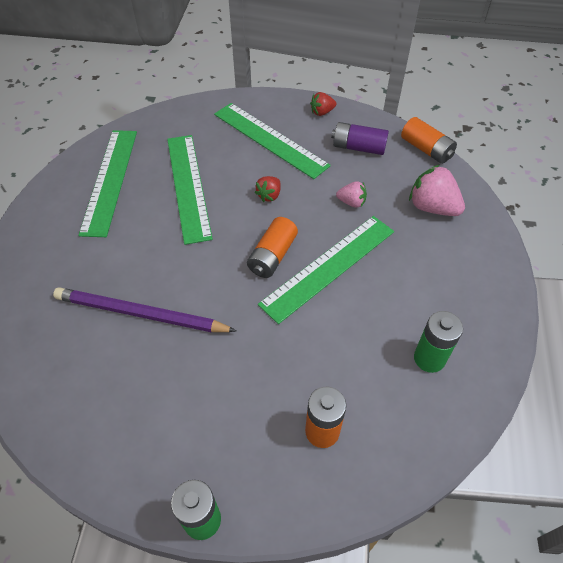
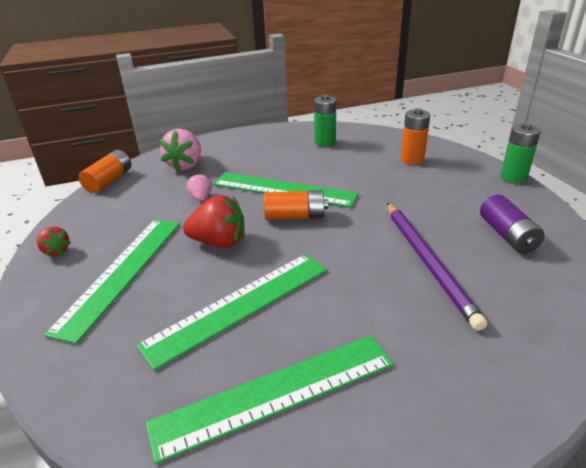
camera: 115 degrees left, 20 degrees down
(269, 195) = (219, 242): red strawberry -> red strawberry, size x1.79
(358, 147) = (118, 213): purple battery -> purple battery (507, 235)

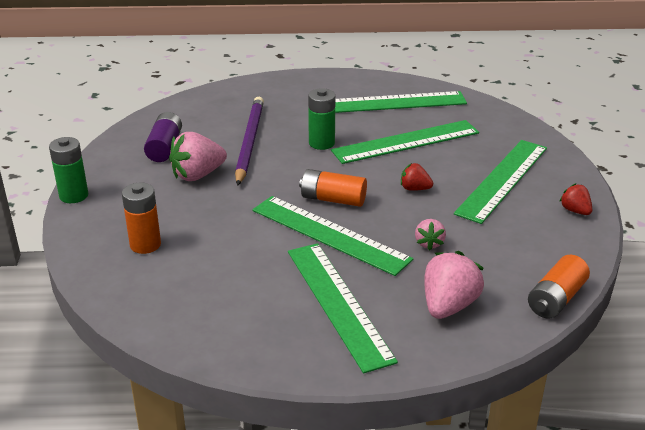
camera: 165 degrees left, 0 degrees up
(219, 242) = (414, 189): red strawberry -> red strawberry, size x0.56
(258, 154) = (338, 303): none -> green ruler
(325, 142) = (228, 306): green battery -> green battery (321, 143)
(437, 214) = (197, 175): none -> pink strawberry

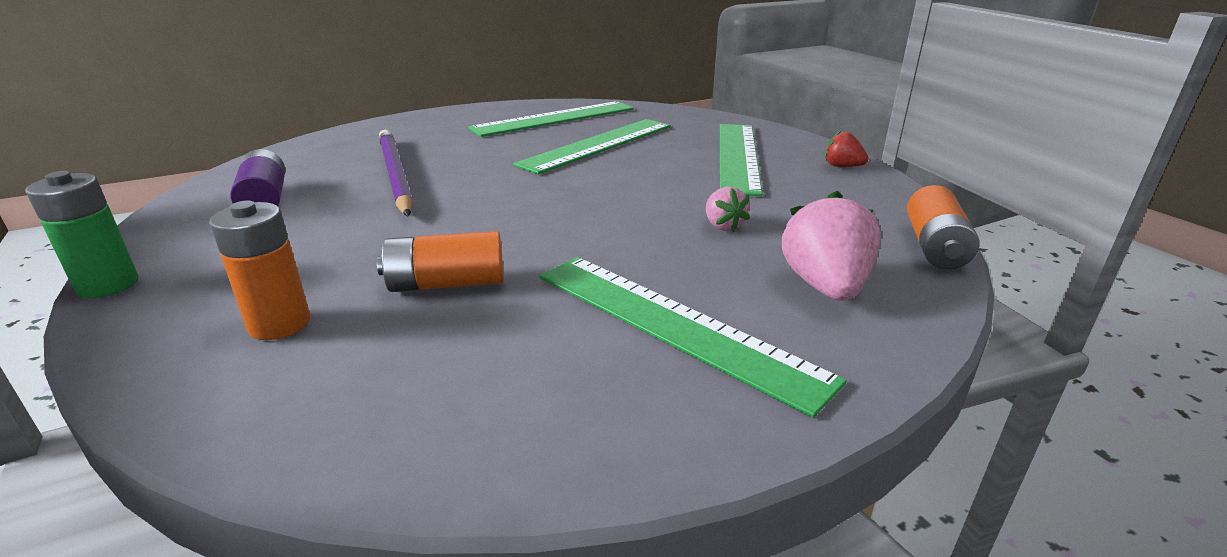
camera: 25 degrees left, 5 degrees down
(197, 175) = (335, 219): pink strawberry -> none
(321, 143) = (495, 161): green battery -> none
(329, 234) = (584, 245): green ruler -> none
(333, 199) = (556, 208): orange battery -> orange battery (446, 284)
(414, 189) = (649, 180): red strawberry -> none

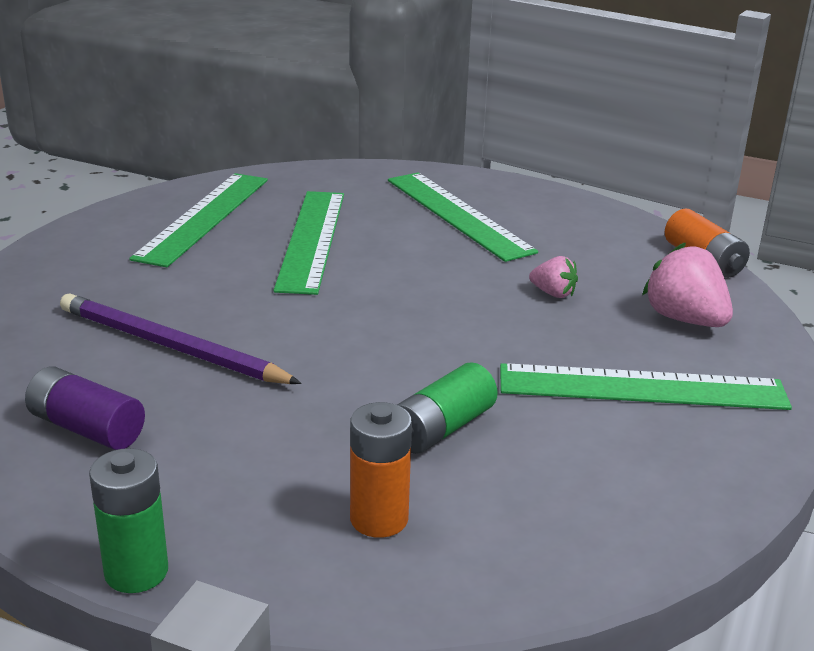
camera: 40 degrees left, 0 degrees up
(446, 284) = (441, 428): orange battery -> green battery
(842, 166) = (552, 201): red strawberry -> none

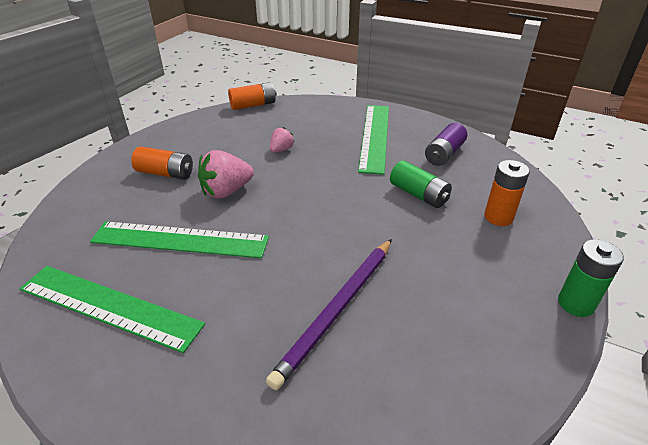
camera: 85 degrees left, 10 degrees up
(86, 428) = (449, 346): purple battery -> purple battery (444, 154)
(458, 215) = (165, 173): green ruler -> orange battery
(684, 319) = (313, 118): pink strawberry -> pink strawberry (226, 191)

